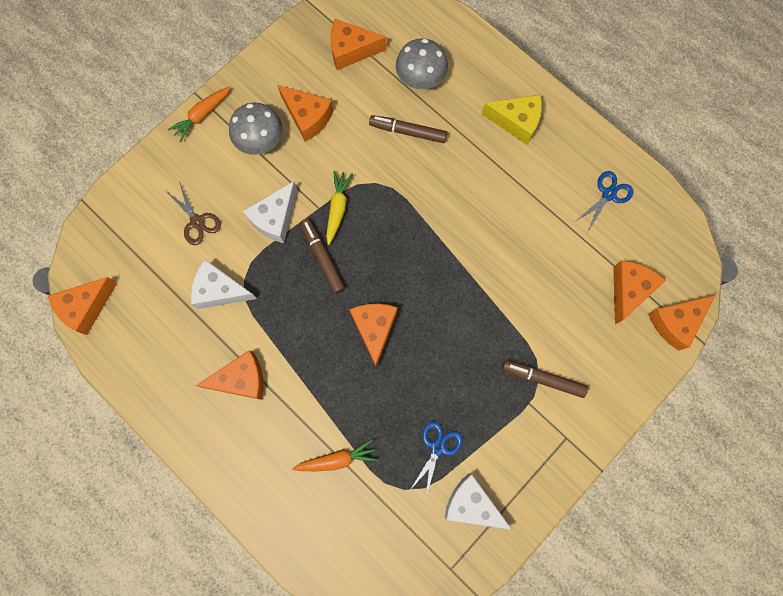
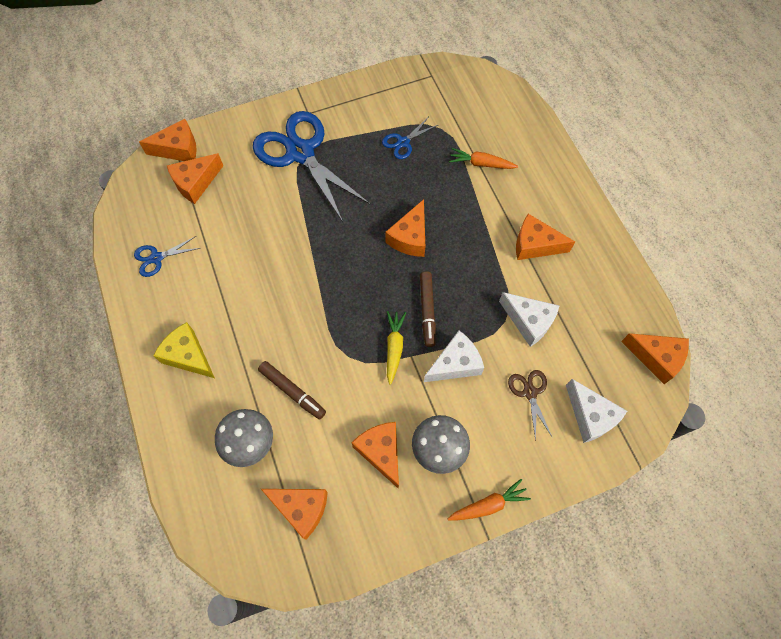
camera: 155 degrees left, 10 degrees down
(86, 307) = (656, 358): orange cheese -> orange cheese turned 45 degrees clockwise
(337, 208) = (394, 347): yellow carrot -> yellow carrot turned 150 degrees clockwise
(471, 504) = (397, 103): white cheese -> white cheese (590, 416)
(543, 379) = (301, 153): brown marker -> blue scissors

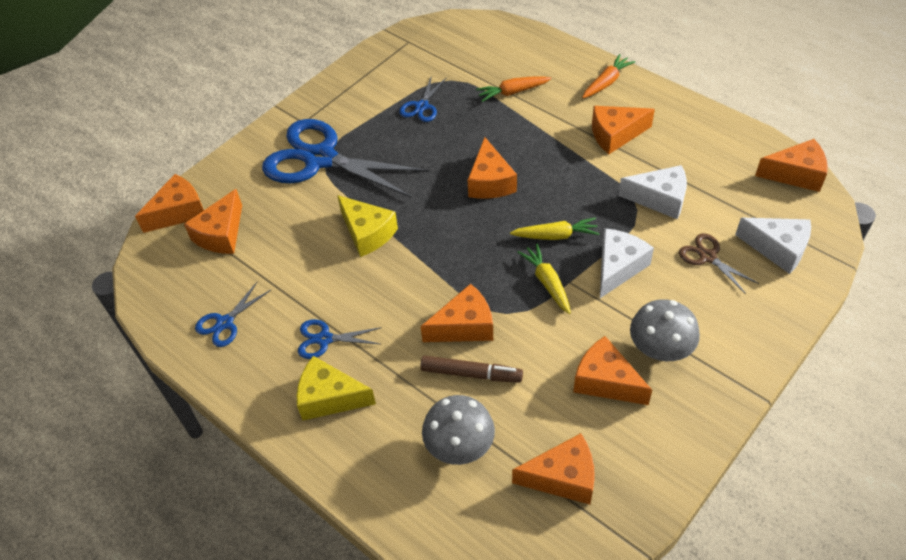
camera: 25 degrees left, 15 degrees down
(212, 307) = (324, 339): none -> blue scissors
(294, 235) = (367, 233): none -> yellow cheese
(312, 351) = (464, 326): none -> orange cheese
(427, 311) = (555, 235): brown marker -> yellow carrot
(488, 505) = (746, 372): orange carrot -> orange carrot (606, 82)

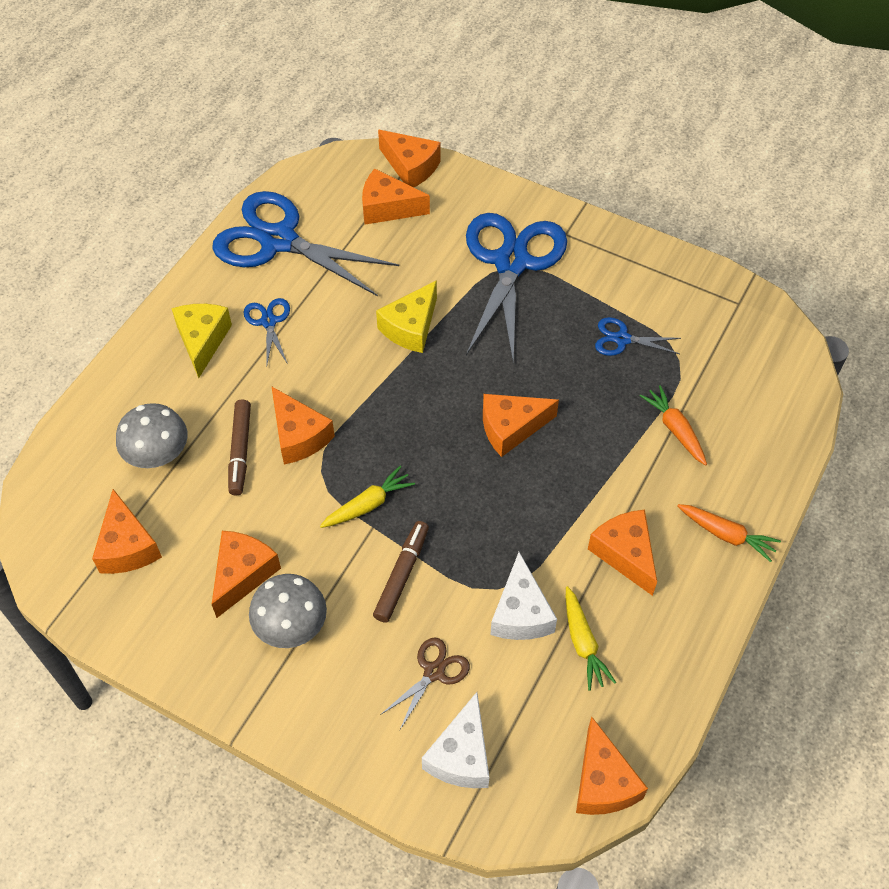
camera: 75 degrees right, 5 degrees up
(225, 323) = (279, 240): blue scissors -> blue scissors, size x2.27
(555, 235) = (439, 505): yellow carrot -> yellow carrot (583, 643)
(618, 267) = (401, 575): white cheese -> brown marker

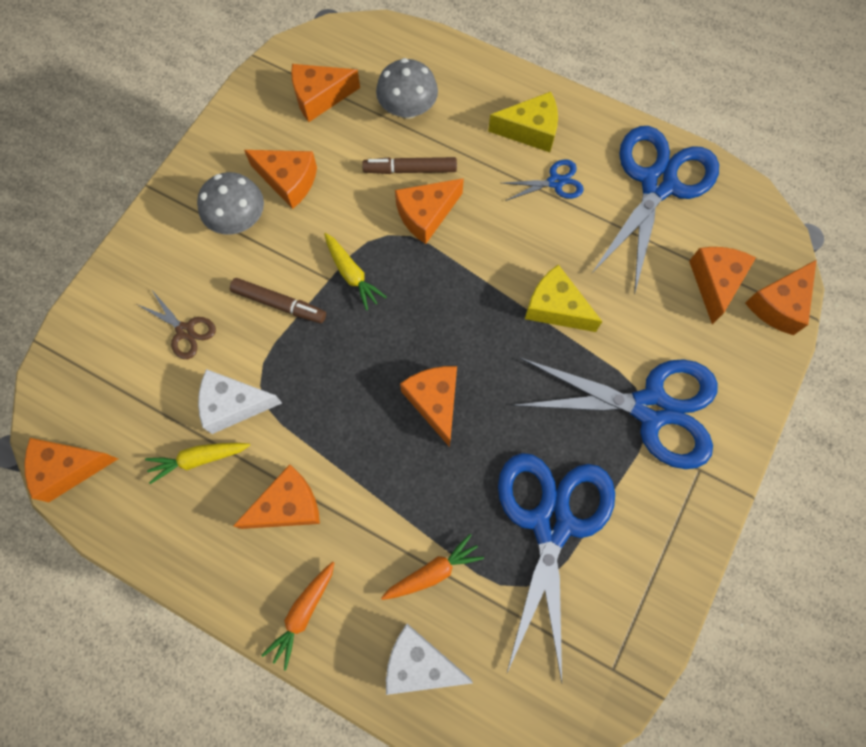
camera: 90 degrees right, 15 degrees up
(461, 755) = (109, 352): white cheese -> white cheese (419, 662)
(622, 339) = (552, 523): blue scissors -> blue scissors, size x2.27

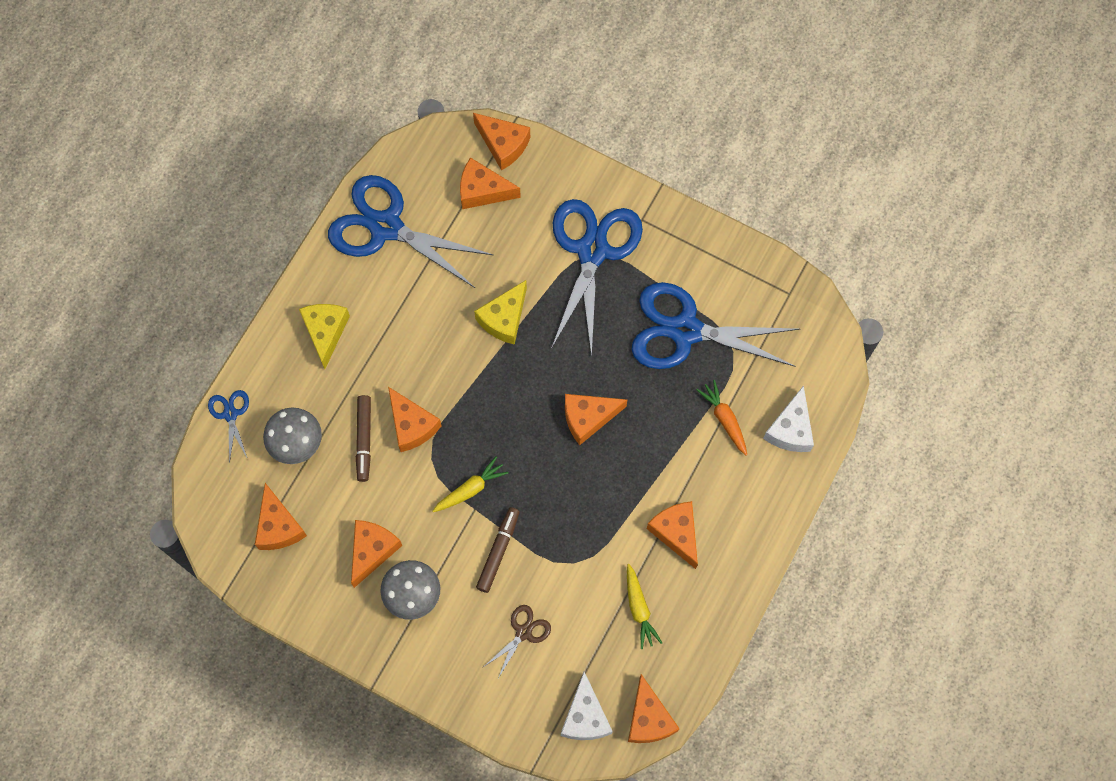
camera: 90 degrees left, 0 degrees up
(234, 404) = (591, 583): white cheese -> white cheese (585, 716)
(303, 613) = (758, 516): orange carrot -> none
(555, 182) = (381, 313): blue scissors -> blue scissors (230, 414)

